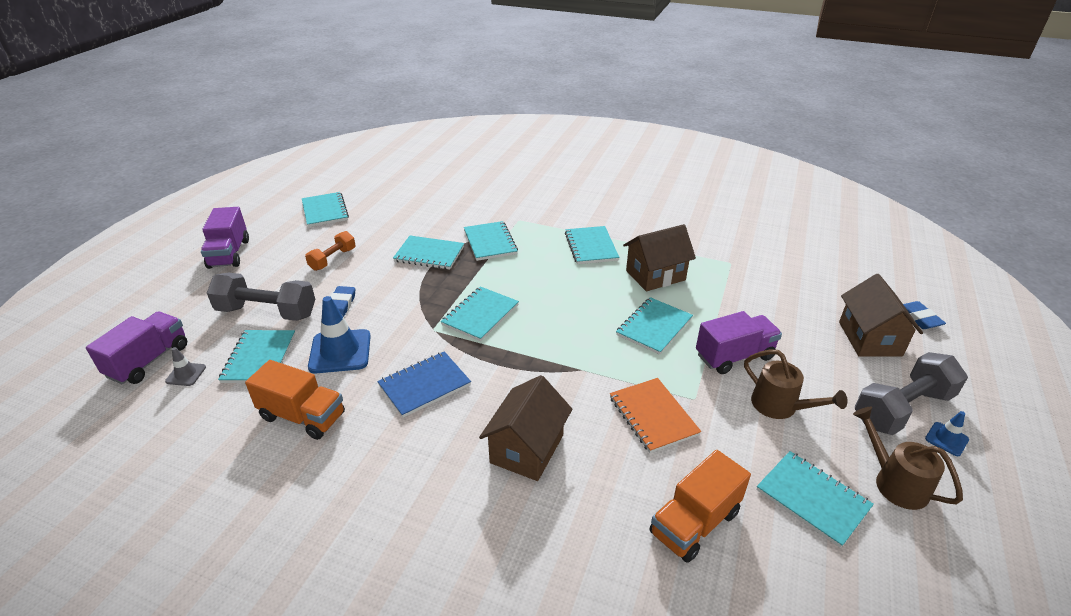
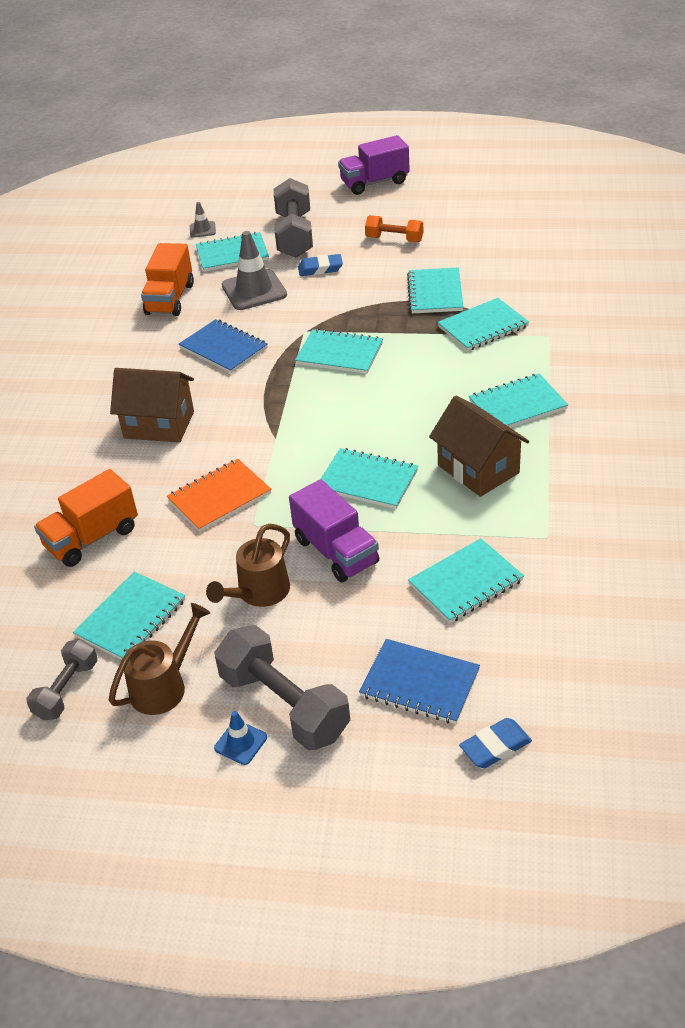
camera: 80 degrees right, 5 degrees up
(148, 361) = (213, 208): purple truck -> none
(325, 211) = (484, 203): turquoise notebook -> turquoise notebook (465, 582)
(340, 351) = (254, 290): blue traffic cone -> grey traffic cone
(694, 523) = (92, 538): orange truck -> orange truck turned 75 degrees counterclockwise
(869, 339) = (420, 683): brown house -> blue notebook
(912, 561) = (66, 690): none -> grey dumbbell

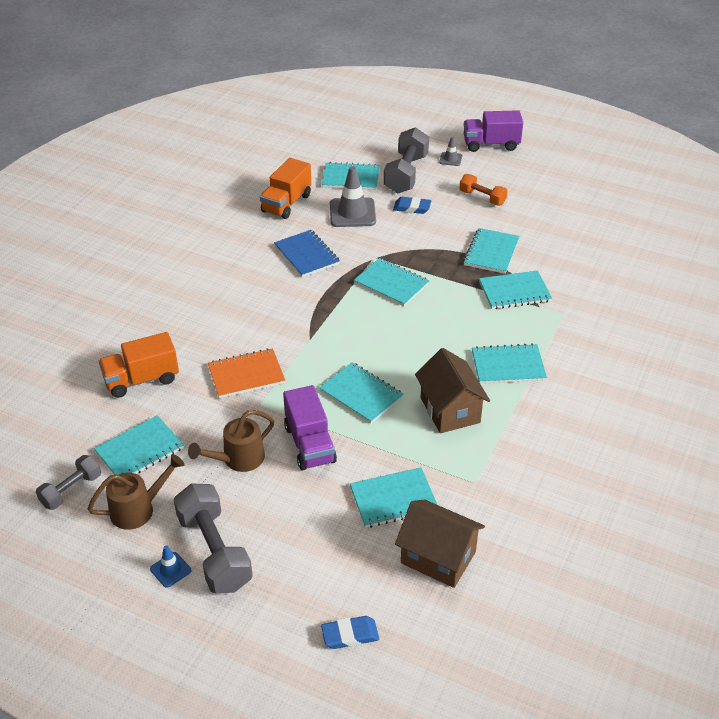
camera: 15 degrees right, 0 degrees up
(159, 425) = (230, 304): brown house -> brown house (438, 557)
(202, 229) = (338, 151): grey traffic cone -> grey traffic cone (450, 159)
(420, 683) = (319, 567): blue notebook -> none

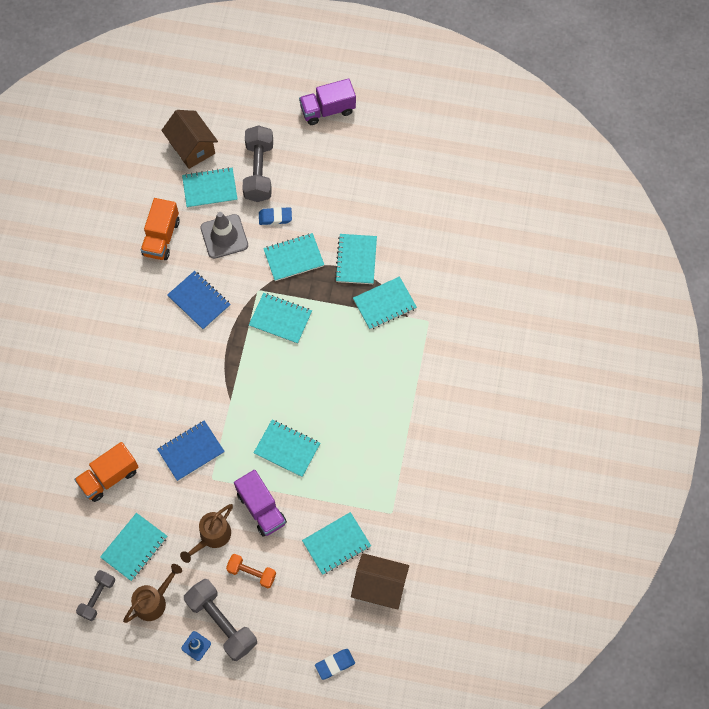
camera: 15 degrees left, 25 degrees up
(246, 375) = (191, 451): orange notebook -> blue notebook
(450, 159) = (295, 140): grey traffic cone -> none
(450, 410) = (359, 448): brown house -> brown house (192, 147)
(482, 198) = (334, 189): orange dumbbell -> orange dumbbell (251, 573)
(508, 366) = (394, 390): turquoise notebook -> turquoise notebook (293, 258)

